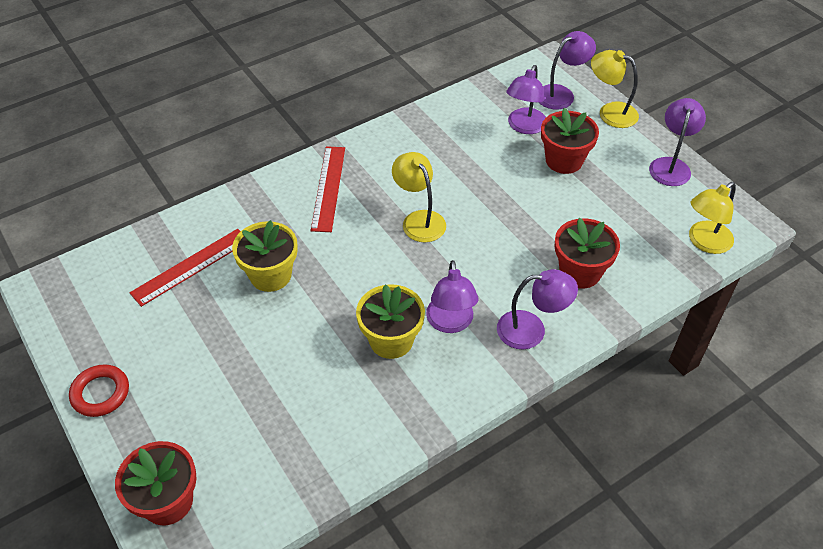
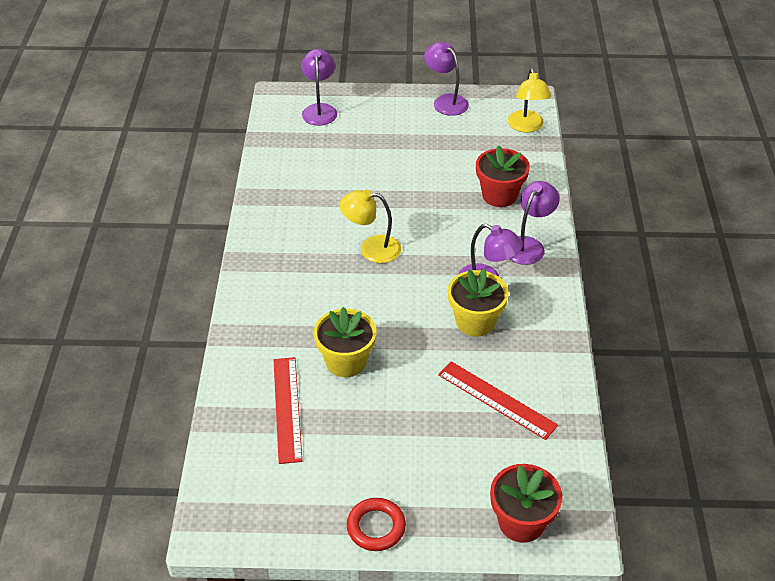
camera: 55 degrees left, 5 degrees down
(329, 188) = (284, 283): red ruler -> red ruler (497, 399)
(524, 127) = (333, 146): purple lamp -> none
(564, 160) = (389, 146): red flower pot -> none
(610, 112) = (365, 98): yellow lamp -> none

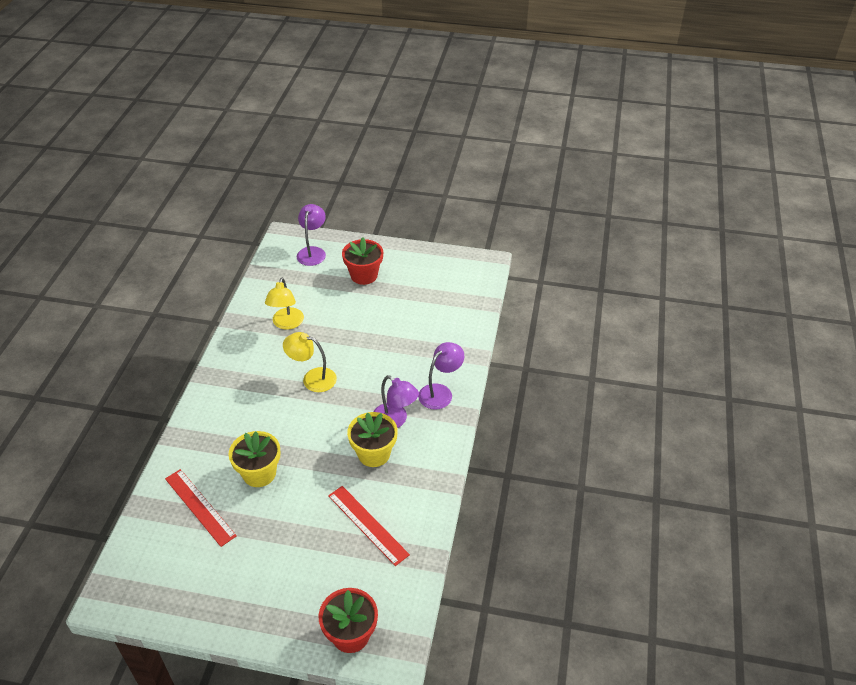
camera: 10 degrees right, 0 degrees up
(287, 408) = (199, 507): red ruler -> red ruler turned 45 degrees counterclockwise
(376, 527) = (234, 619): red ring -> none
(445, 101) = (416, 256): purple lamp -> none
(499, 195) = (432, 345): red flower pot -> red flower pot (364, 275)
(526, 127) = (475, 286): yellow lamp -> yellow lamp (286, 324)

